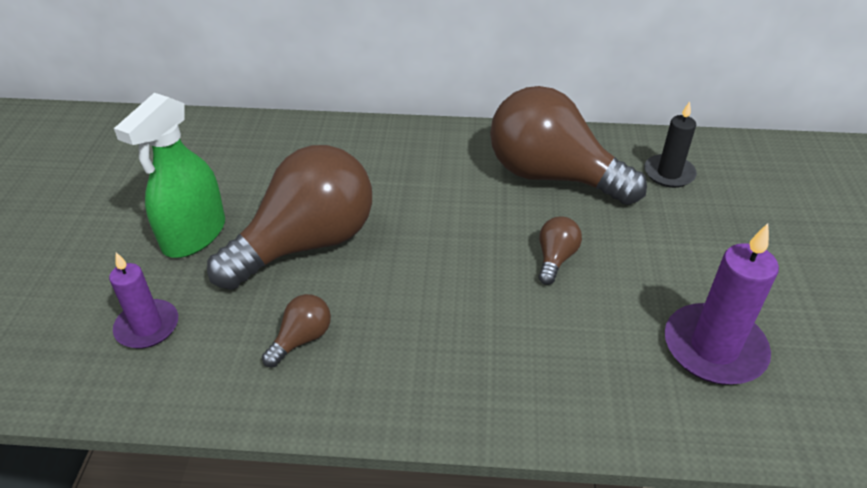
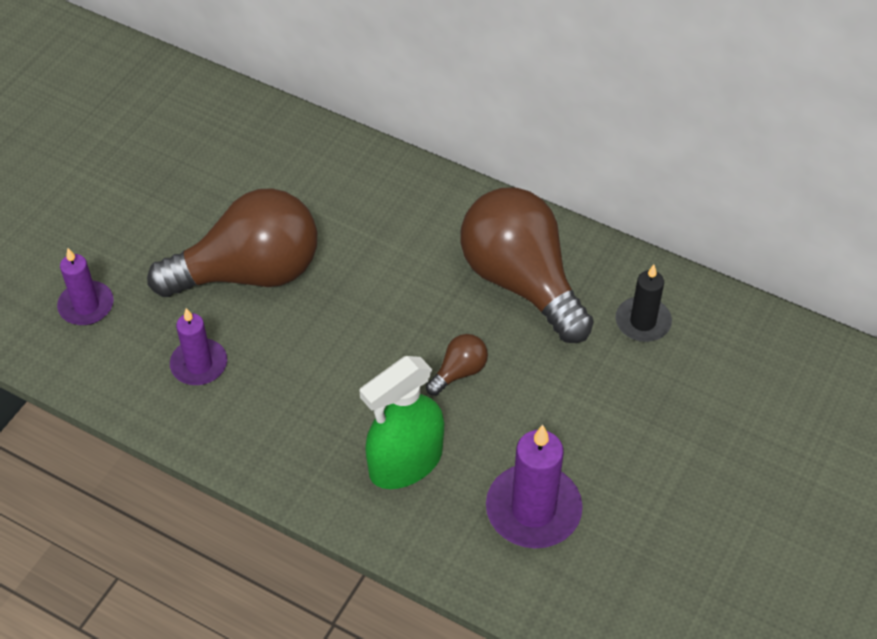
camera: 25 degrees right, 10 degrees up
(194, 235) = (159, 227): green spray bottle -> green spray bottle (405, 462)
(301, 339) = (199, 364): brown light bulb -> purple candle

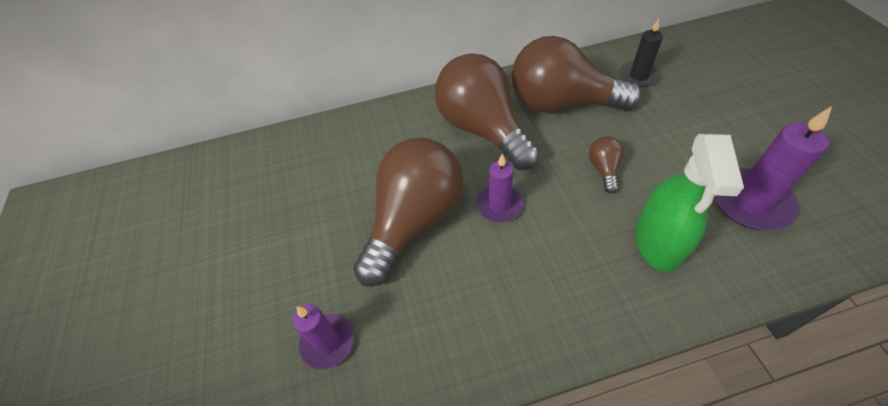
camera: 40 degrees left, 0 degrees up
(199, 364) = (460, 305): purple candle -> purple candle (499, 205)
(413, 243) = (483, 129): none -> brown light bulb

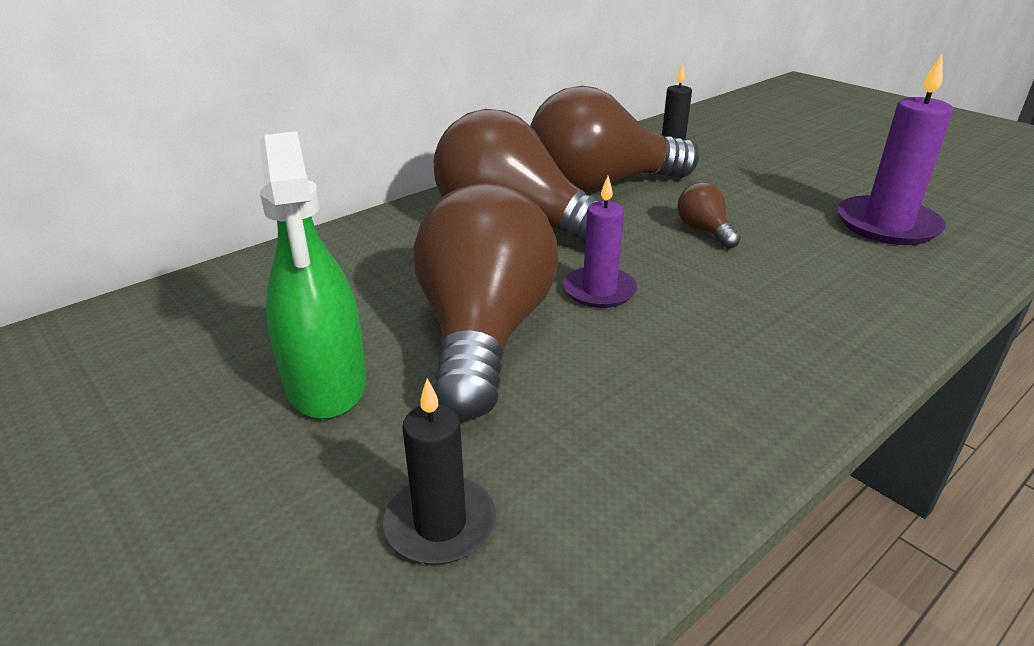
camera: 30 degrees left, 20 degrees down
(328, 342) = (440, 524): purple candle -> black candle
(658, 242) = (827, 278): green spray bottle -> green spray bottle (326, 384)

